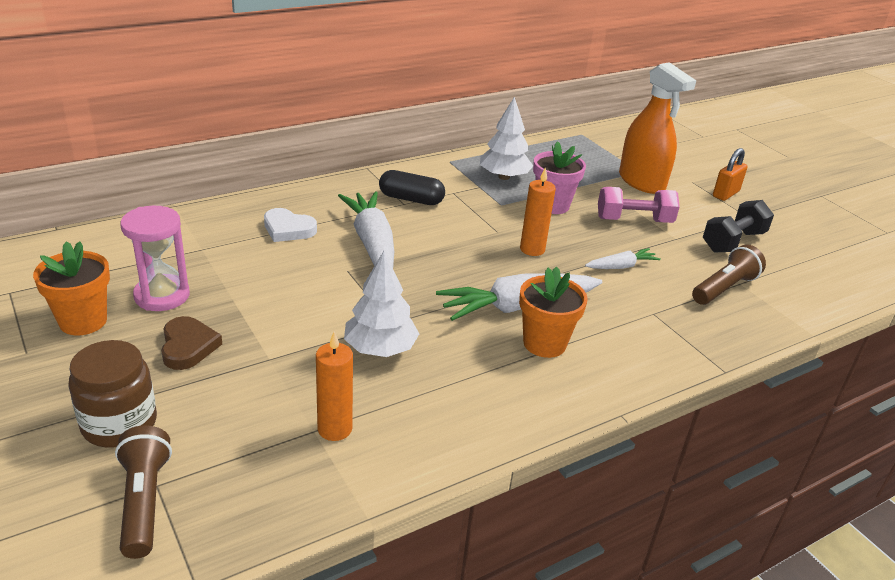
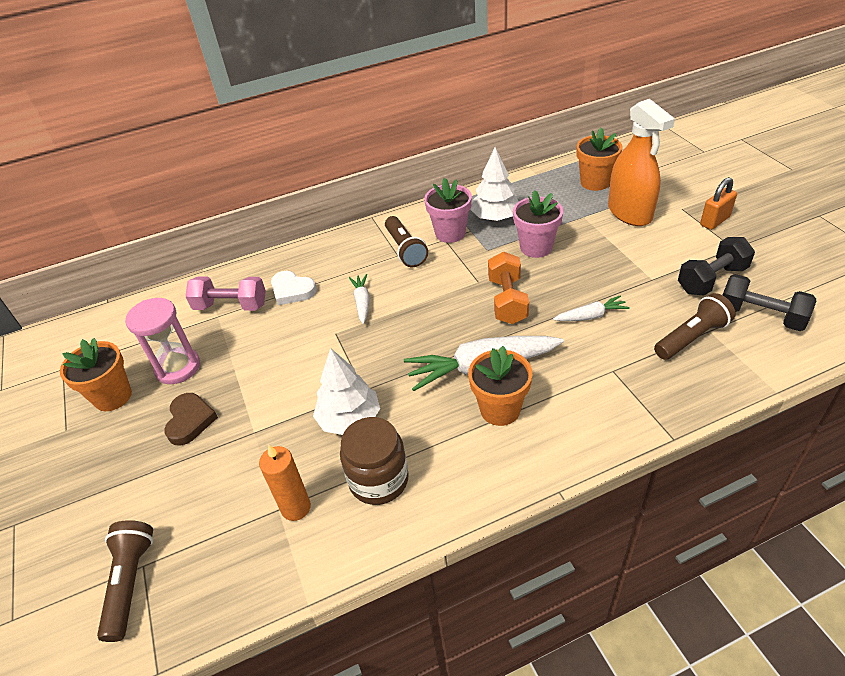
camera: 15 degrees right, 10 degrees up
(119, 424) = (124, 502): brown jar -> brown jar (378, 480)
(372, 244) = (362, 302): white carrot -> white carrot, size x0.51
(411, 199) = (405, 250): black capsule -> brown flashlight
(458, 187) = (450, 233): none -> pink flower pot
(532, 249) = (507, 300): orange candle -> orange dumbbell
(601, 154) = (595, 182): none -> orange flower pot
(634, 220) = (613, 260): pink dumbbell -> pink dumbbell (231, 306)
(785, 273) = (761, 316): none -> black dumbbell

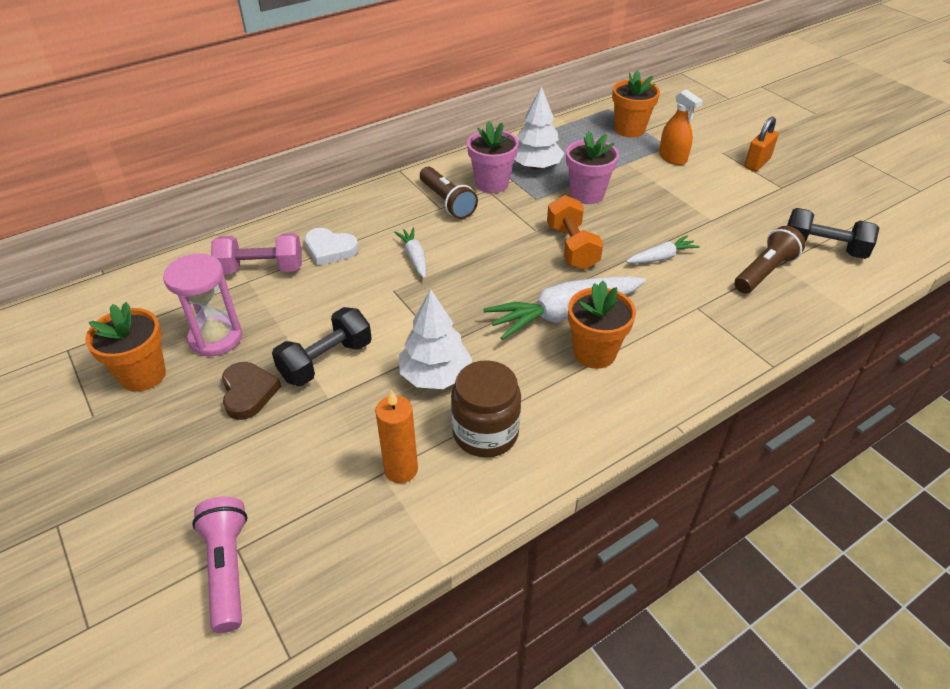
camera: 15 degrees left, 0 degrees up
(131, 582) = (228, 568): brown flashlight -> pink flashlight
(629, 213) = (672, 158): orange spray bottle -> orange spray bottle, size x0.58
(711, 279) = (769, 217): black dumbbell -> black dumbbell (326, 361)

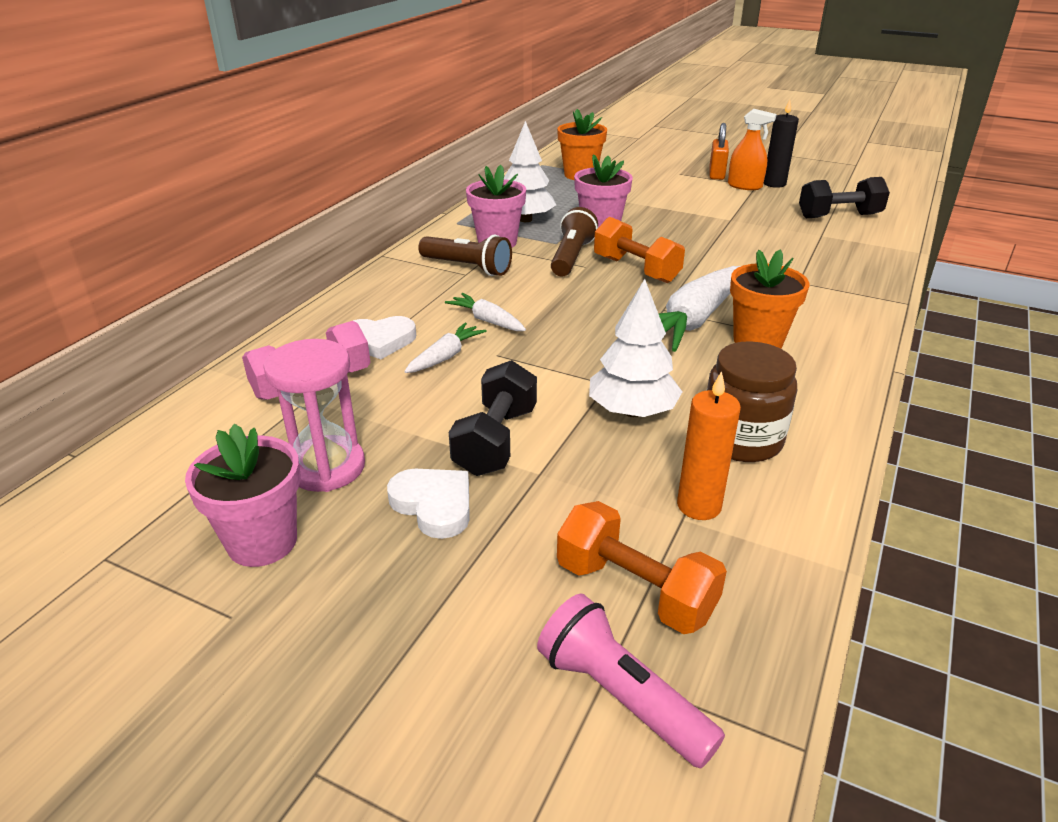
camera: 30 degrees left, 10 degrees down
(143, 375) = (262, 542): orange flower pot -> pink flower pot
(248, 392) = (434, 505): brown heart -> white heart
(301, 508) = (635, 590): none -> orange dumbbell
(661, 257) = (724, 256): white carrot -> white carrot (445, 357)
(672, 158) = (643, 186): orange spray bottle -> orange spray bottle (744, 186)
(765, 272) = (817, 243): brown flashlight -> brown flashlight (572, 257)
(802, 190) = (774, 184): none -> black candle

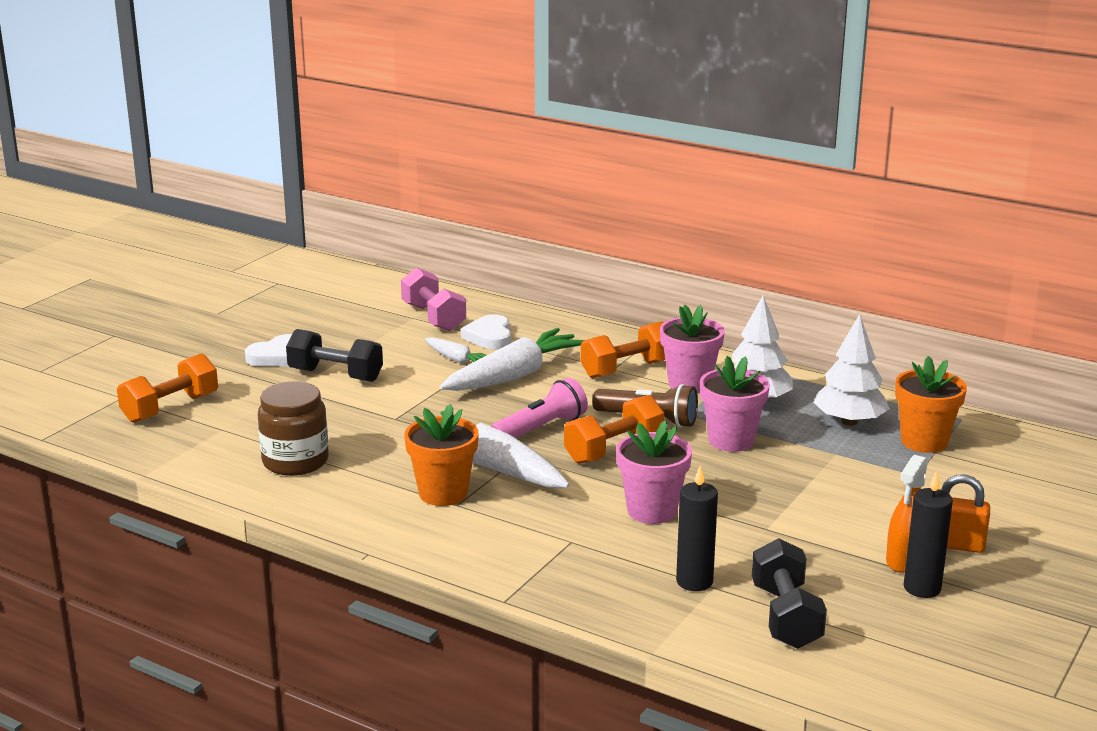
camera: 95 degrees right, 10 degrees down
(262, 542) = (269, 315): pink flower pot -> pink flower pot (652, 511)
(326, 467) = (330, 327): pink hourglass -> none
(467, 267) = (627, 369): brown flashlight -> orange dumbbell
(487, 321) = (514, 376): white carrot -> white carrot, size x1.96
(621, 696) = (104, 398): pink flashlight -> pink flashlight (540, 429)
(632, 411) = (352, 424): white tree -> white tree (849, 422)
(699, 506) = (231, 436): orange candle -> none
(820, 240) = (694, 581): none -> black candle

